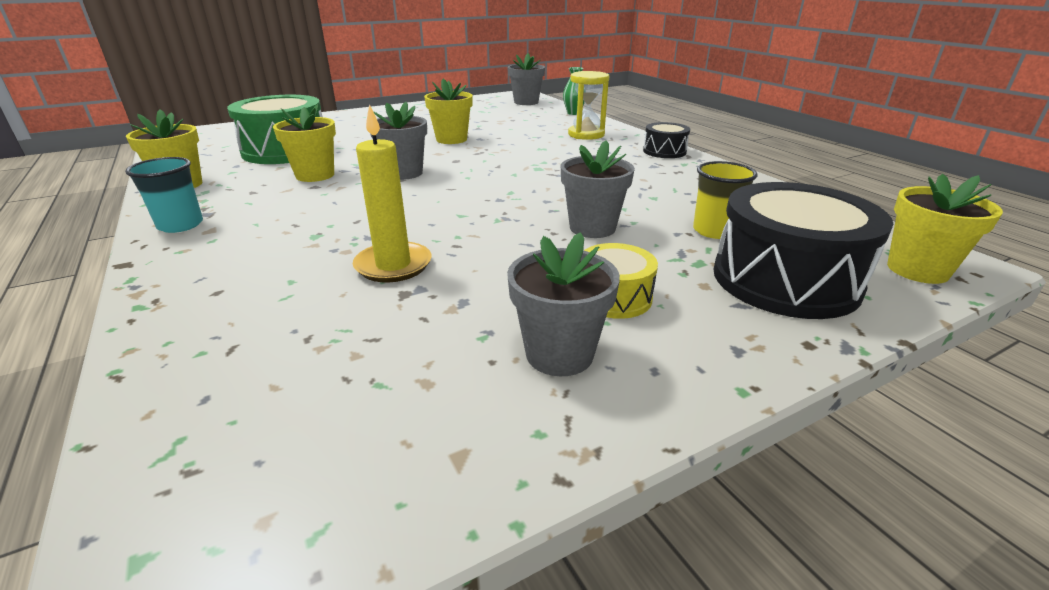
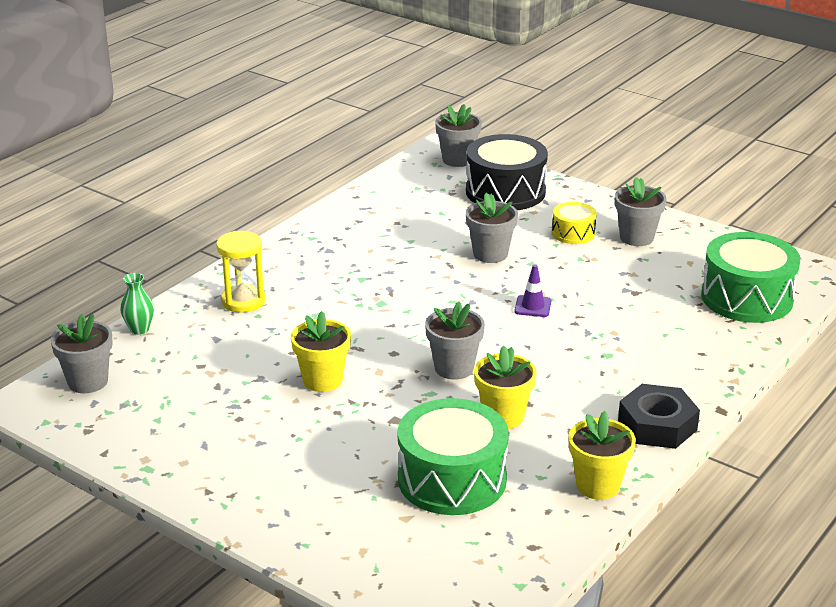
camera: 115 degrees left, 0 degrees up
(180, 225) = (657, 425): turquoise cup -> black nut
(249, 398) = (746, 298): none -> green drum
(393, 265) = (612, 307): yellow candle -> none
(455, 223) = (533, 306): none -> purple traffic cone
(664, 151) = (279, 250): black drum -> none
(714, 231) = (455, 214): yellow cup -> none
(917, 270) = (457, 160): yellow flower pot -> grey flower pot

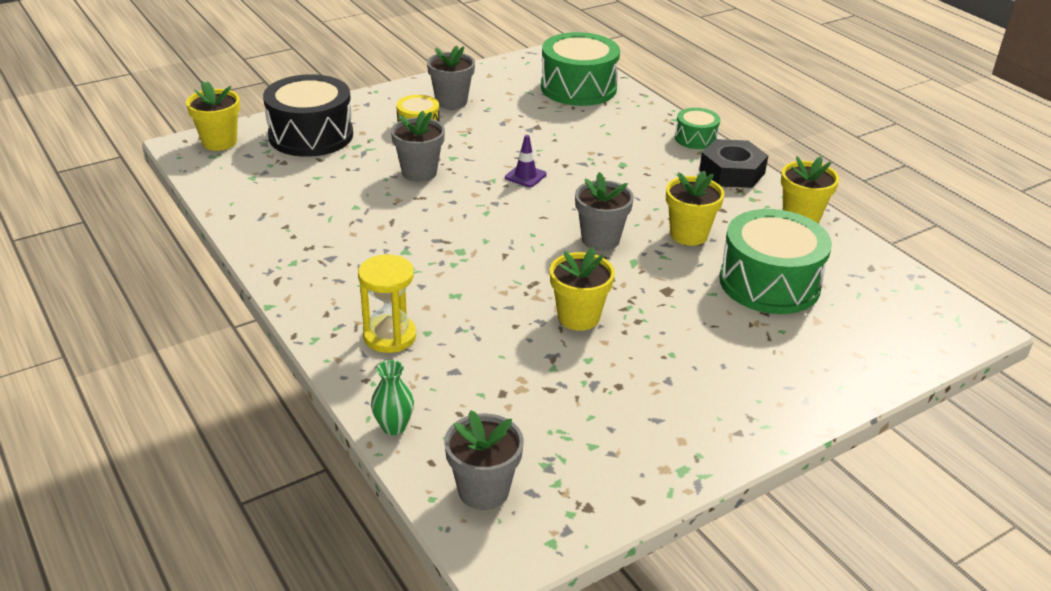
camera: 70 degrees left, 5 degrees up
(457, 160) = (219, 142): grey flower pot -> yellow flower pot
(710, 390) = (695, 138): none -> green drum

